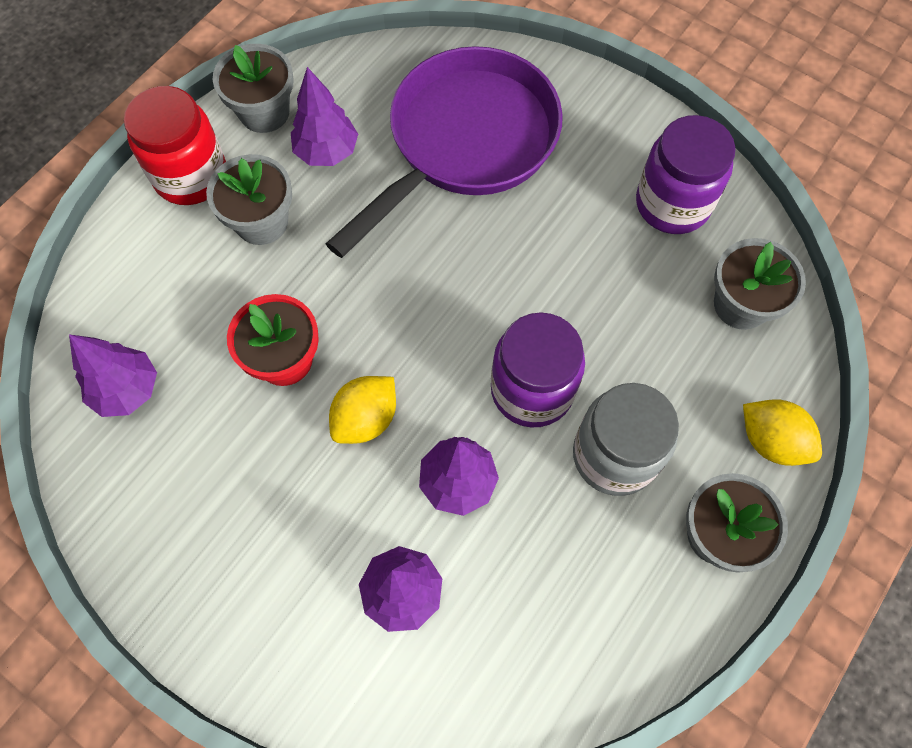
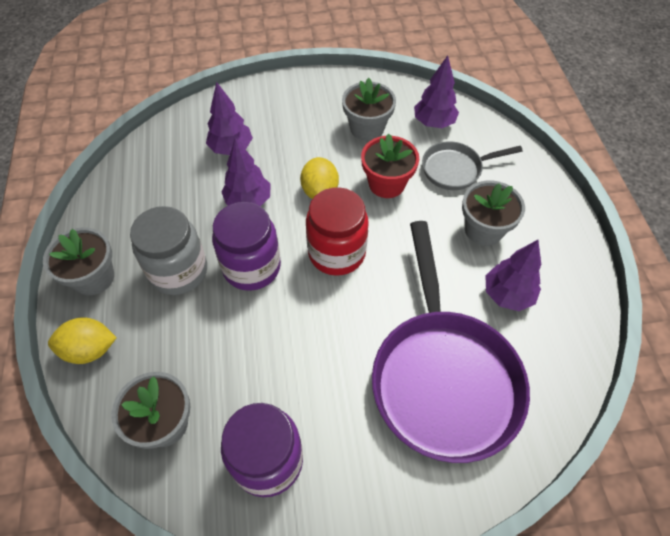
camera: 135 degrees right, 10 degrees down
(191, 176) = (549, 220): red jar -> red jar (336, 253)
(192, 308) = (455, 169): none -> grey pan
(264, 112) = (571, 286): grey flower pot -> grey flower pot (367, 128)

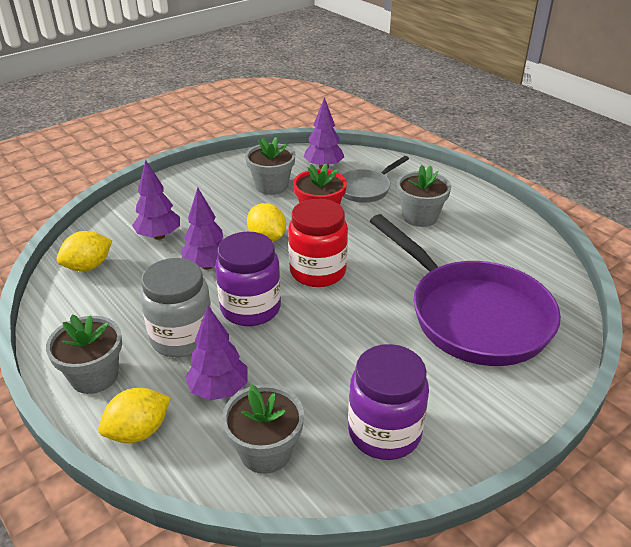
camera: 30 degrees left, 20 degrees down
(157, 159) = (88, 266): none -> yellow lemon
(507, 295) = (472, 248): purple tree -> purple tree (219, 390)

